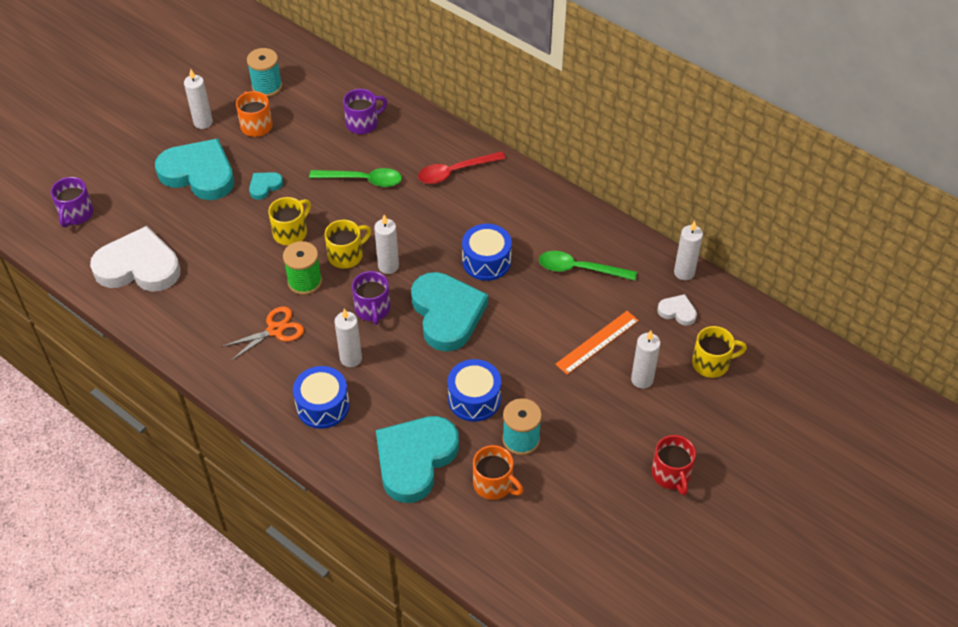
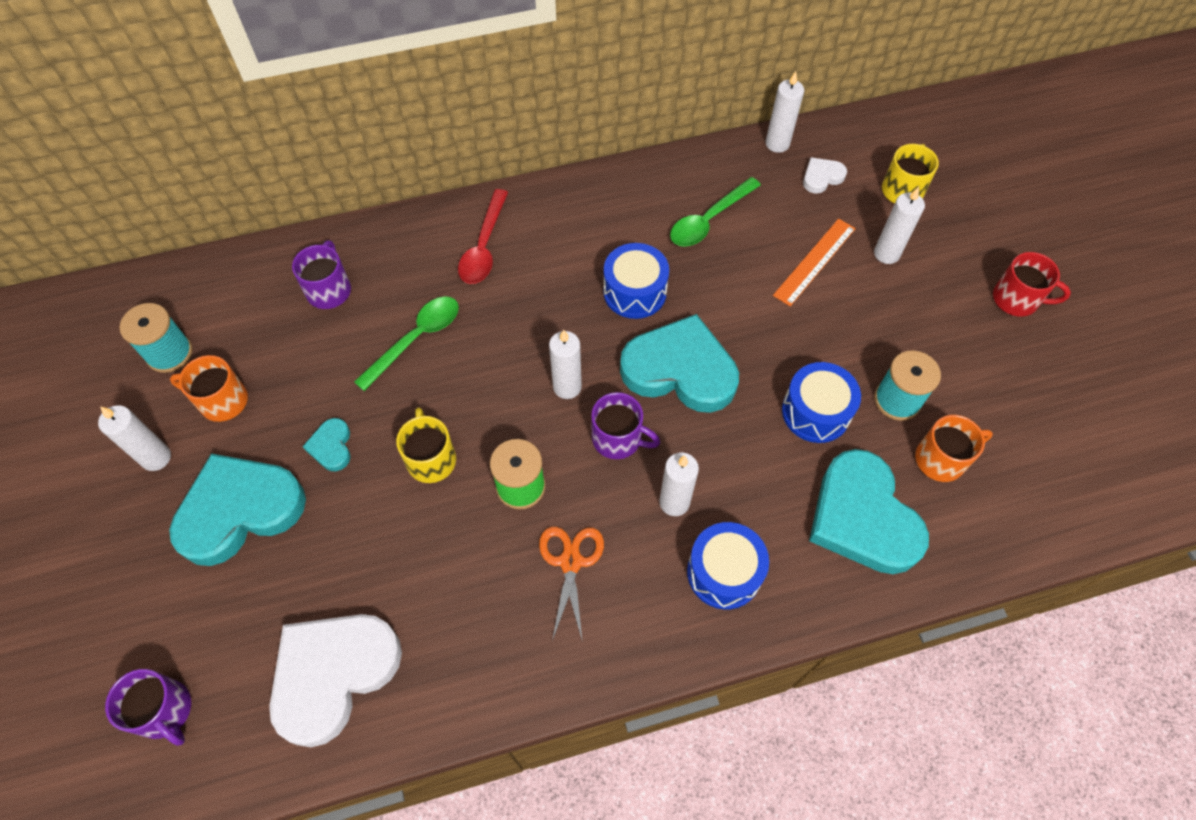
camera: 55 degrees left, 10 degrees up
(346, 255) = (516, 420): yellow mug -> none
(597, 342) = (814, 261): orange ruler -> orange ruler turned 45 degrees clockwise

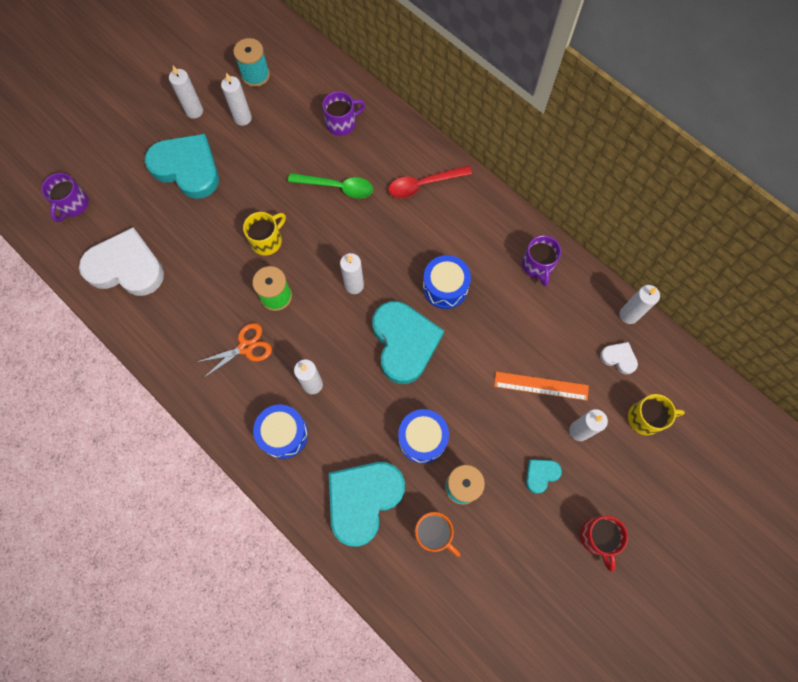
camera: 60 degrees right, 10 degrees up
(222, 401) = (243, 118): orange mug -> white candle
(331, 446) = (246, 187): turquoise heart -> turquoise heart (541, 475)
(618, 438) = (336, 332): purple mug -> purple mug (537, 266)
(709, 220) = (531, 303): green spoon -> none

